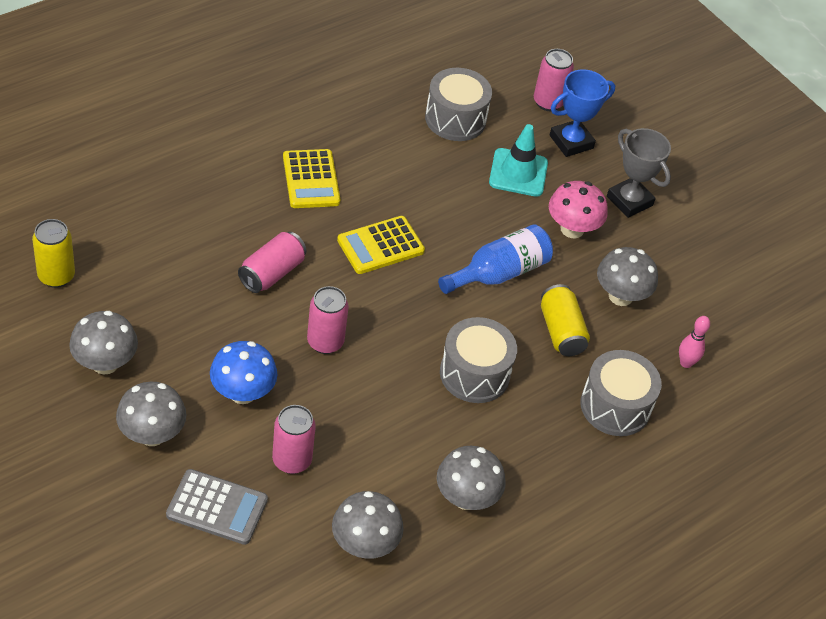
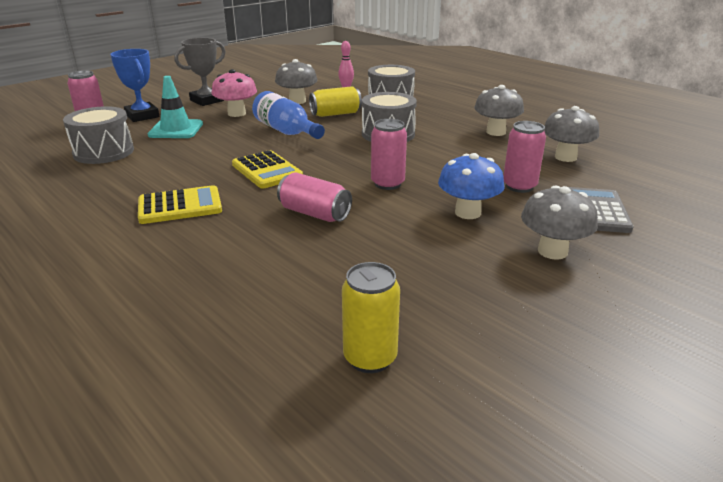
camera: 90 degrees left, 20 degrees down
(105, 363) = (486, 293): grey mushroom -> none

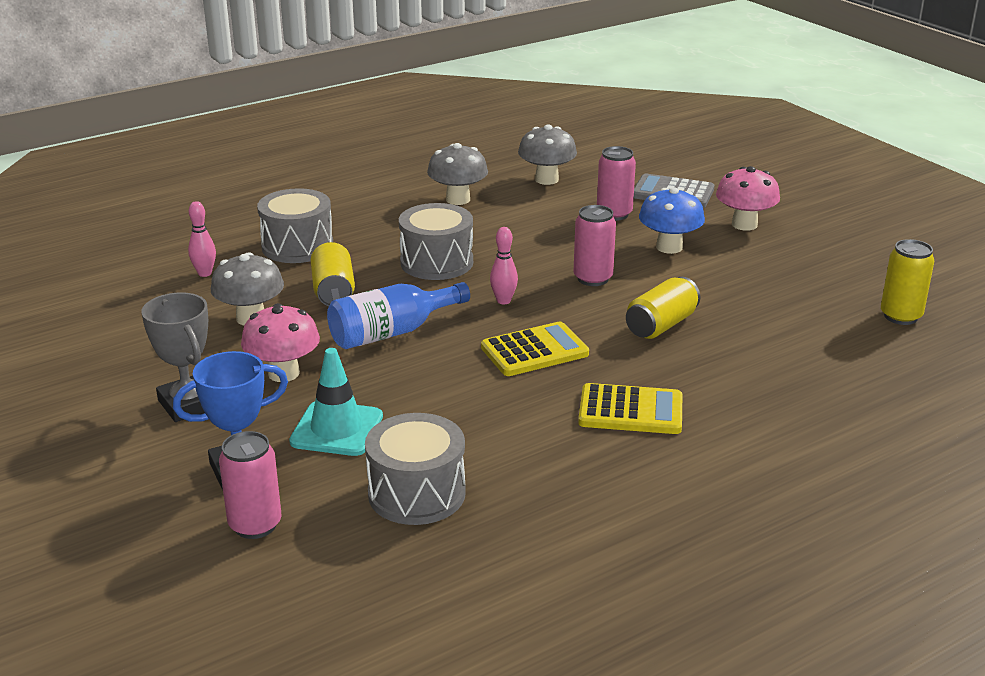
camera: 80 degrees left, 0 degrees up
(180, 206) = (630, 411): yellow calculator -> yellow calculator turned 105 degrees clockwise
(314, 213) = (661, 325): pink can -> yellow can
(338, 157) = (503, 301): none -> pink bowling pin
(552, 251) = (744, 224): grey mushroom -> pink mushroom

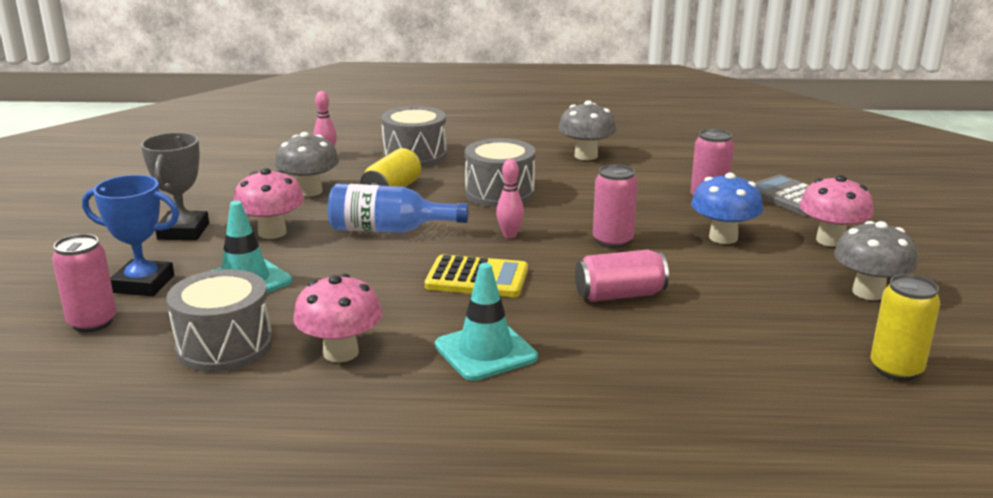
camera: 35 degrees right, 5 degrees down
(523, 458) = (341, 352): none -> pink mushroom
(546, 179) = (685, 160): grey mushroom -> grey mushroom (868, 292)
(630, 411) = (485, 351): yellow calculator -> turquoise traffic cone
(661, 325) = (620, 295): yellow can -> pink can

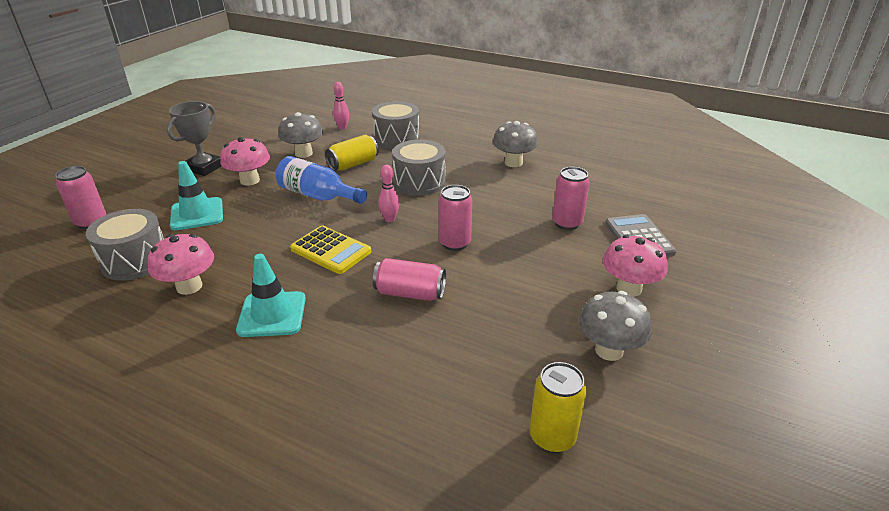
camera: 25 degrees right, 10 degrees up
(143, 284) = (144, 201): blue trophy -> none
(723, 237) = (541, 262): blue mushroom -> none

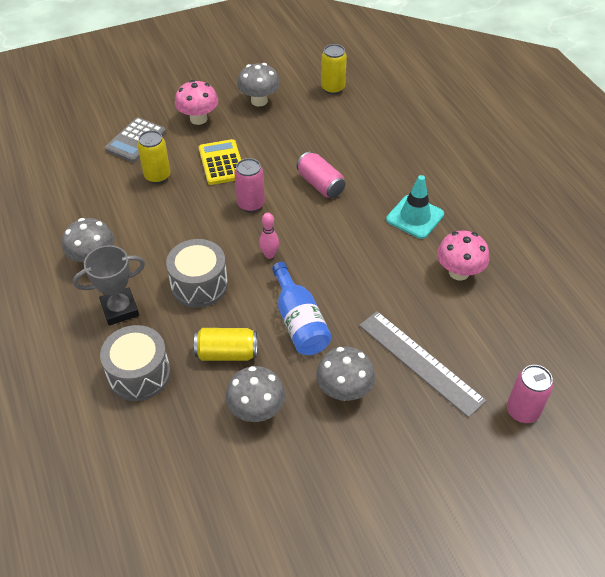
camera: 140 degrees left, 15 degrees up
(135, 261) = (492, 326): grey drum -> none
(197, 214) = (420, 362): turquoise traffic cone -> grey ruler
(204, 167) = (377, 453): grey trophy -> grey trophy (120, 309)
(250, 180) = (344, 390): pink mushroom -> grey mushroom
(331, 250) = (339, 249): yellow calculator -> yellow calculator (222, 163)
(342, 127) = (167, 445): pink bowling pin -> none
(567, 223) = (157, 176): pink can -> yellow can

